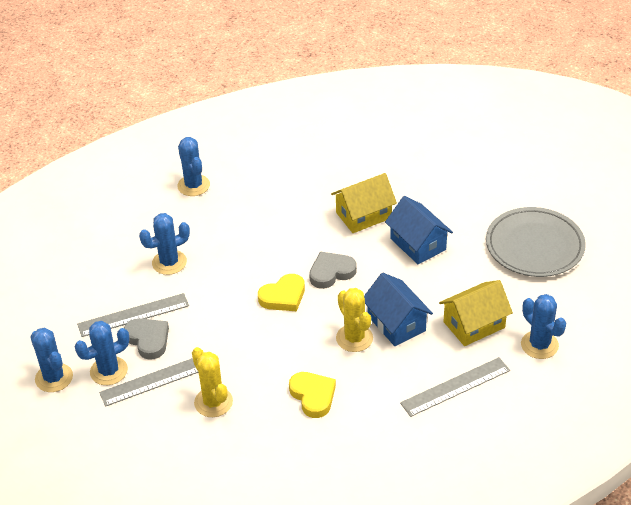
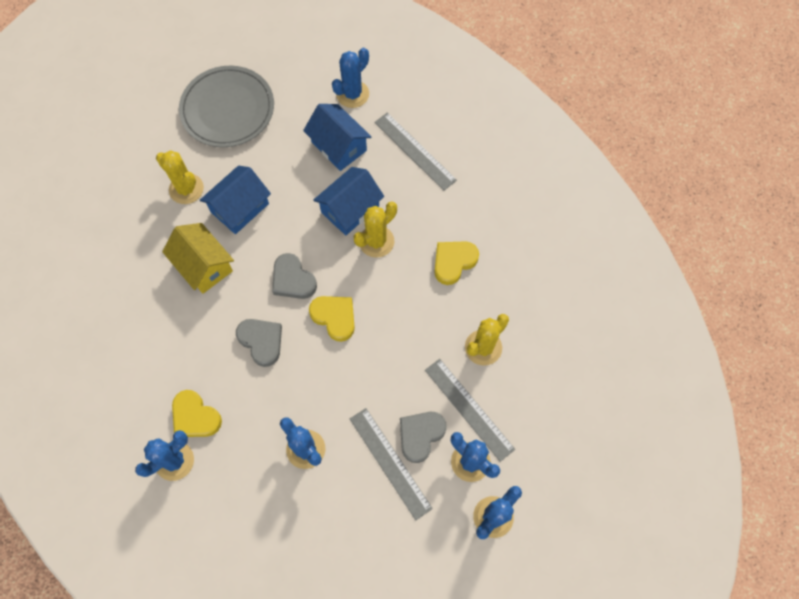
camera: 105 degrees left, 25 degrees up
(225, 199) = (195, 417): none -> yellow heart
(277, 245) = (261, 341): none -> grey heart
(447, 210) = (186, 189): none -> yellow cactus
(474, 325) = (339, 146): yellow house -> blue house

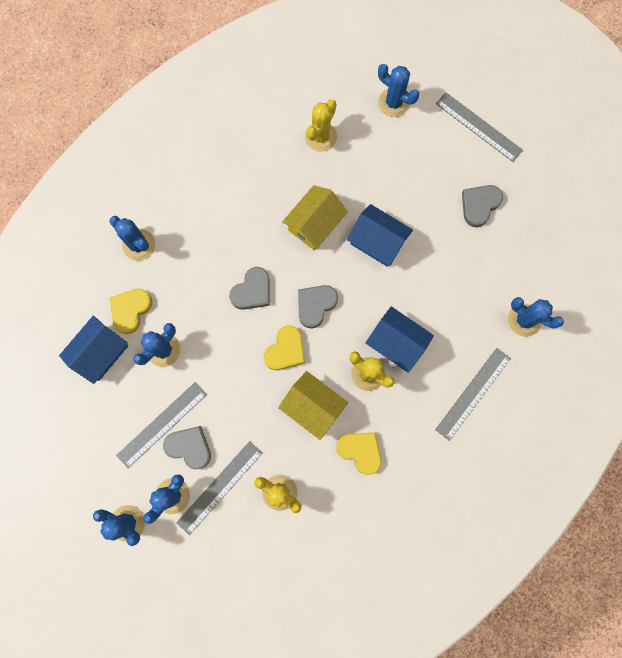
camera: 80 degrees right, 10 degrees up
(92, 166) = (393, 102): none -> blue cactus
(145, 94) = (479, 127): none -> grey ruler
(186, 189) = (387, 189): yellow cactus -> yellow cactus (321, 137)
(195, 417) = (177, 252): yellow heart -> yellow heart (131, 310)
(228, 109) = (479, 205): grey plate -> grey heart
(339, 146) = (462, 318): blue house -> blue house (100, 352)
(400, 300) = (313, 406): none -> yellow house

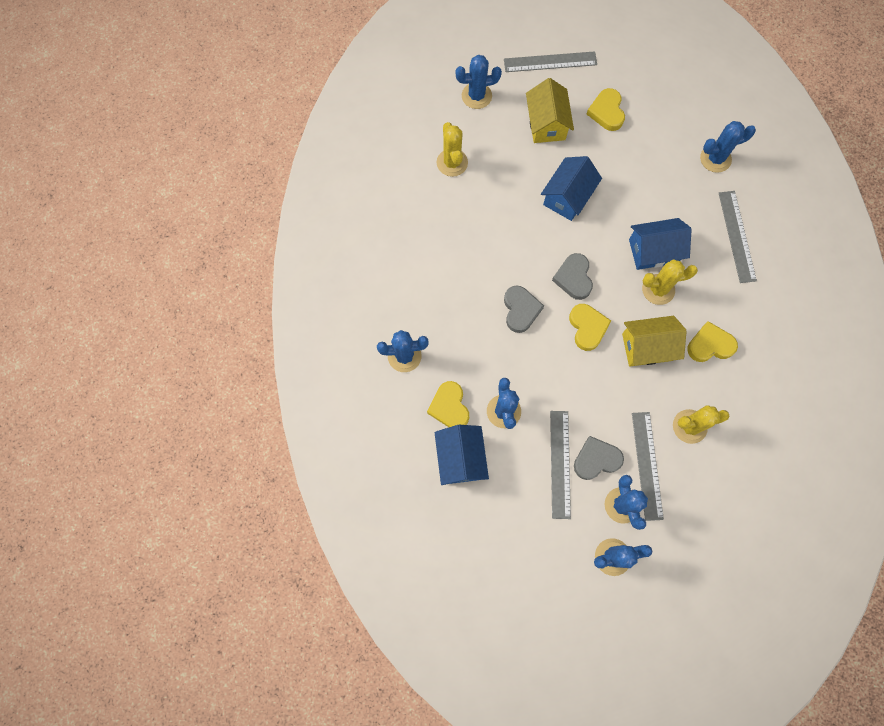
camera: 45 degrees left, 5 degrees down
(314, 224) = (513, 224): yellow house -> yellow house (546, 123)
(377, 242) = (567, 197): blue house -> blue house turned 45 degrees counterclockwise
(479, 205) = (606, 112): grey heart -> yellow heart

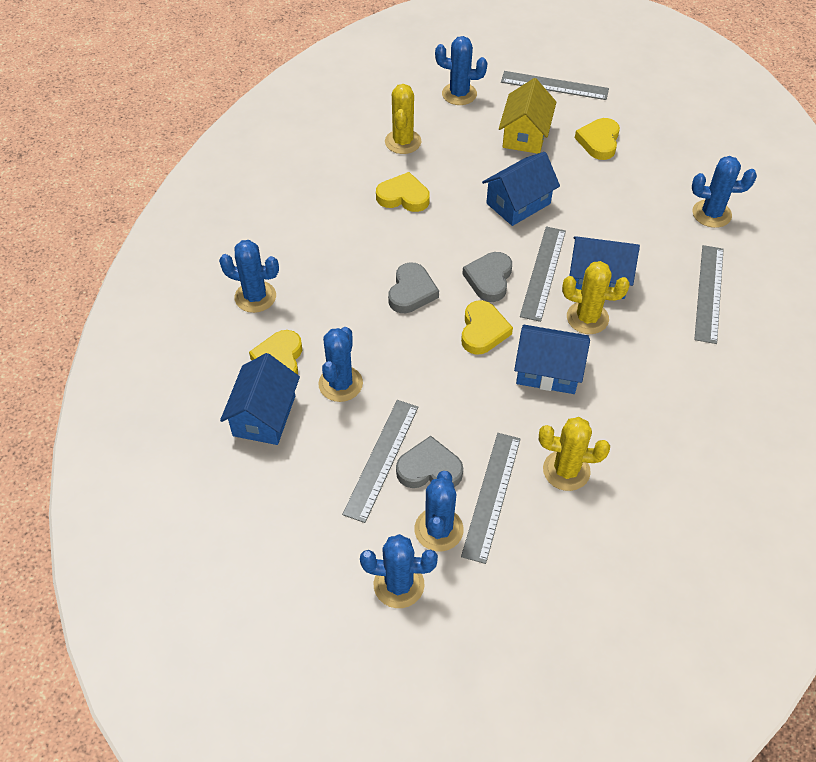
camera: 20 degrees right, 20 degrees down
(611, 258) = (543, 272): none -> grey ruler
(647, 347) = (548, 371): yellow house -> blue house
(710, 345) = (629, 392): yellow heart -> yellow heart (403, 197)

